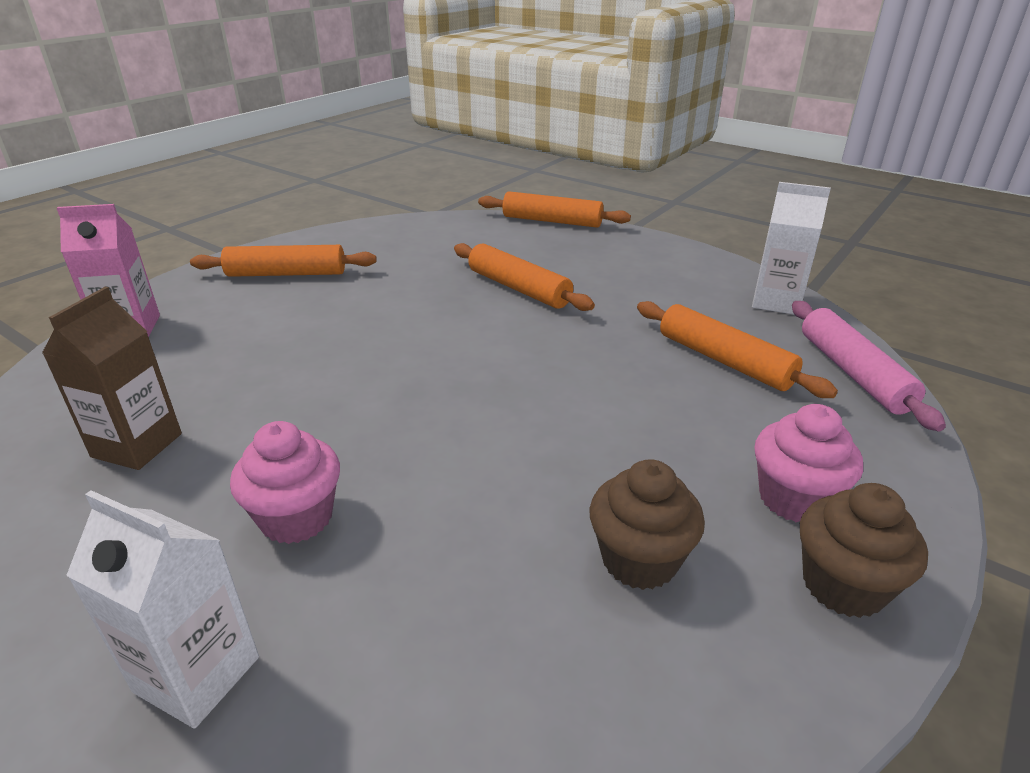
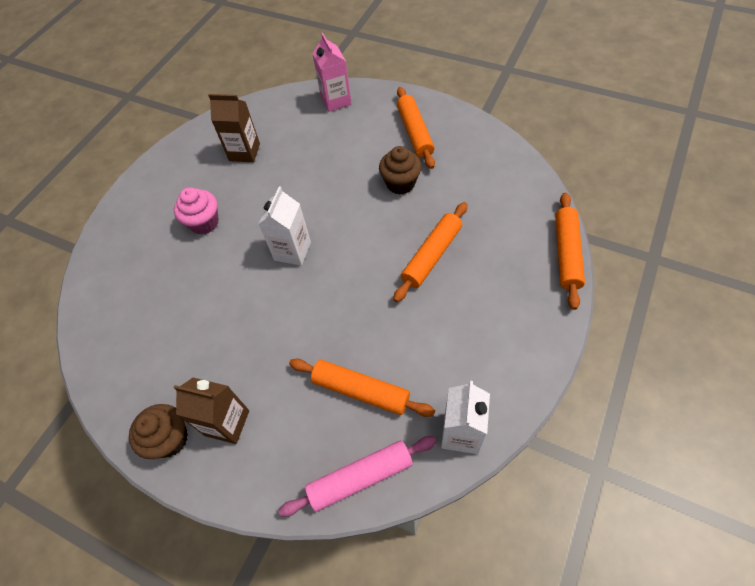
camera: 85 degrees right, 25 degrees up
(197, 674) = (133, 226): white carton -> white carton (292, 251)
(639, 560) = (184, 352): brown cupcake -> brown cupcake (400, 183)
(724, 360) = (360, 391): orange rolling pin -> orange rolling pin turned 75 degrees clockwise
(794, 499) = (227, 423): pink cupcake -> brown carton

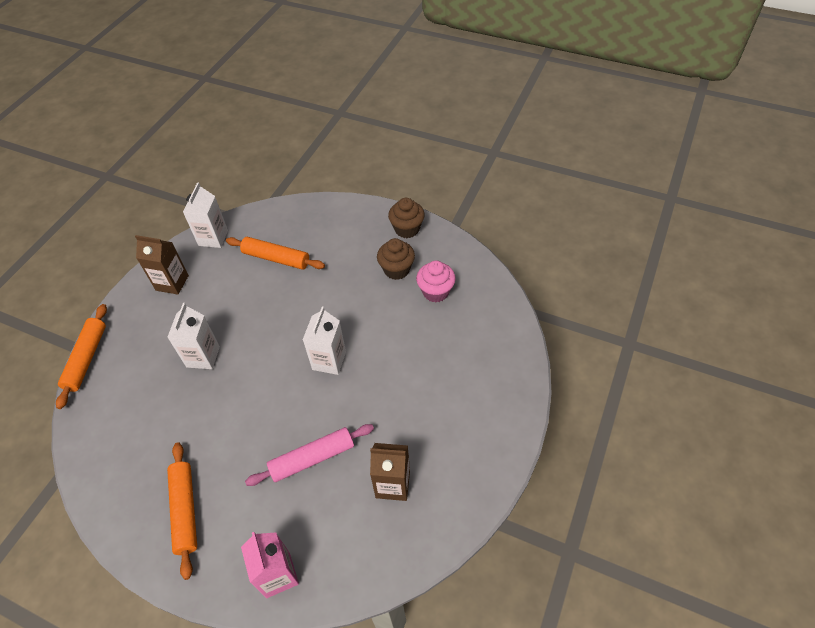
camera: 175 degrees right, 5 degrees down
(204, 223) = (420, 390): pink cupcake -> pink cupcake (435, 292)
(227, 423) = (369, 238): brown carton -> brown carton (172, 283)
(360, 478) = (280, 215): pink rolling pin -> pink rolling pin (312, 458)
(400, 183) = (216, 435): brown cupcake -> brown cupcake (396, 270)
(431, 255) = (203, 357): orange rolling pin -> white carton

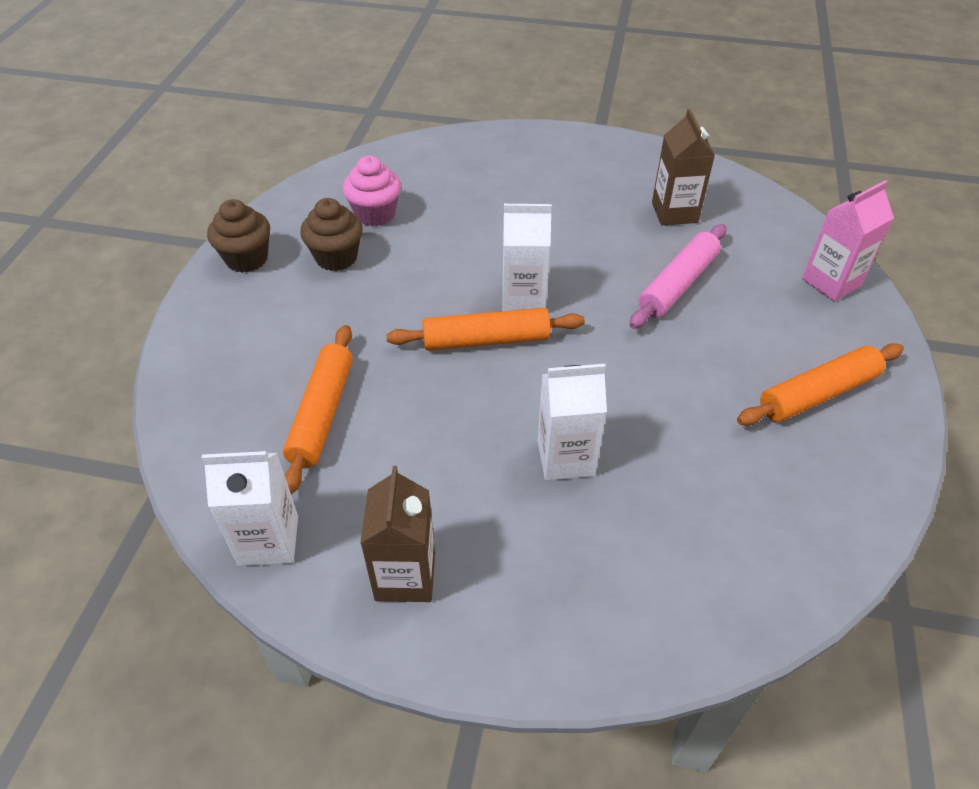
camera: 105 degrees left, 5 degrees down
(86, 358) = (636, 668): orange rolling pin -> orange rolling pin (486, 340)
(312, 458) = (677, 284): pink rolling pin -> pink rolling pin turned 75 degrees clockwise

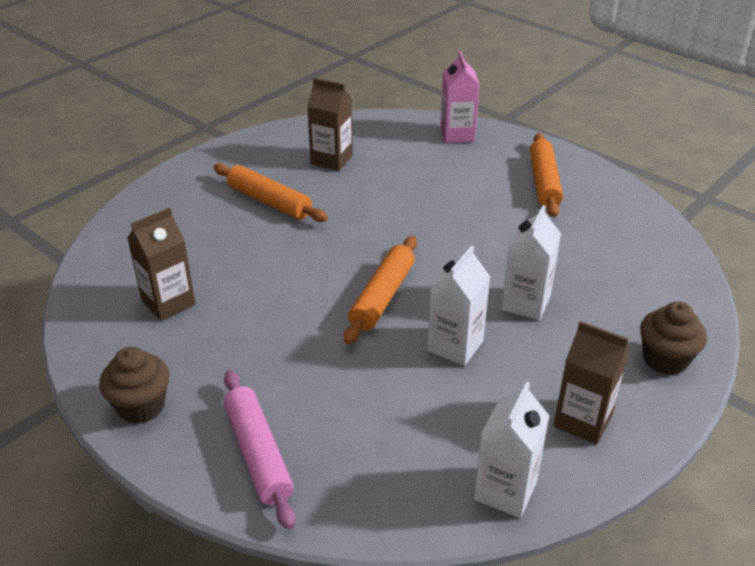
camera: 60 degrees left, 10 degrees down
(322, 414) = (390, 416): orange rolling pin -> orange rolling pin (269, 202)
(336, 257) = (202, 345): brown cupcake -> brown cupcake (665, 359)
(375, 214) = (168, 303): pink cupcake -> brown carton
(523, 298) = (355, 261): white carton -> white carton (455, 346)
(677, 284) = (405, 190): pink rolling pin -> pink rolling pin (258, 454)

